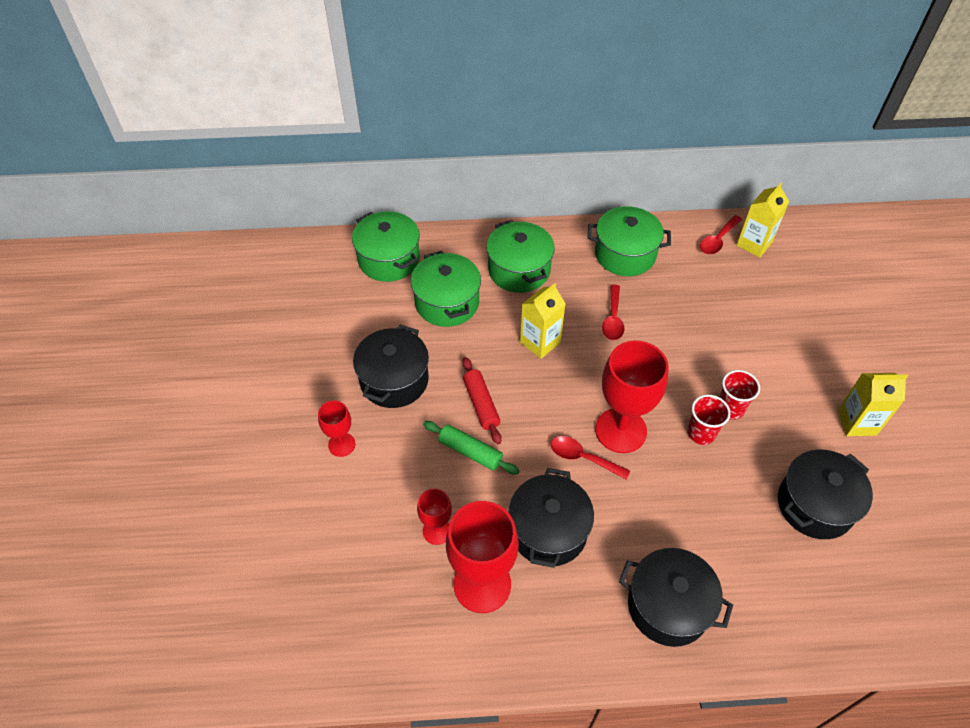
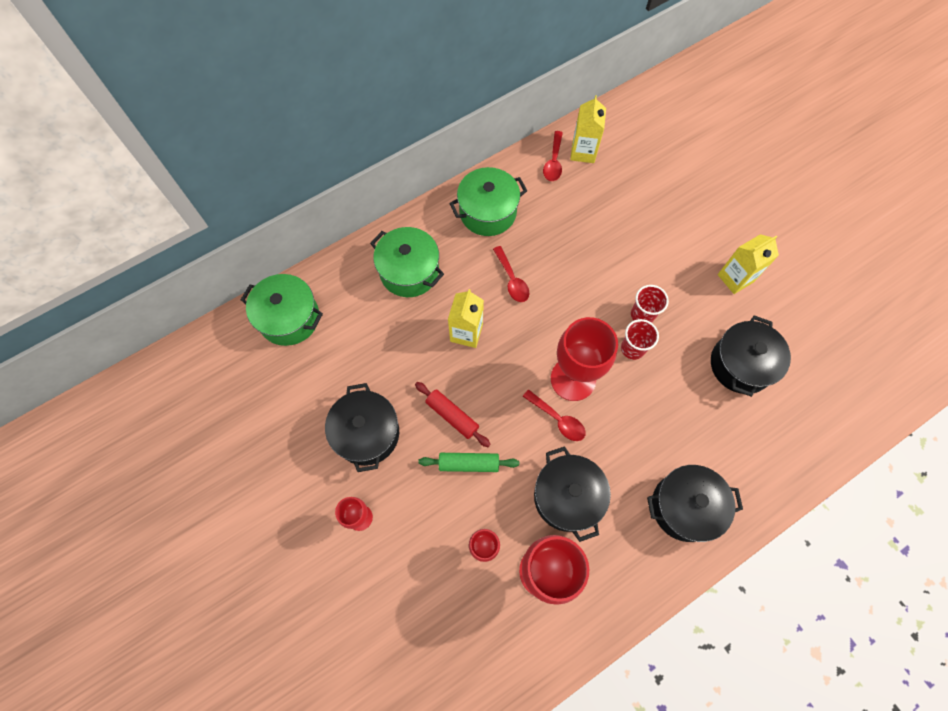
camera: 30 degrees left, 15 degrees up
(447, 302) = (367, 335): green pot -> none
(583, 458) = (558, 419): red spoon -> red spoon turned 135 degrees counterclockwise

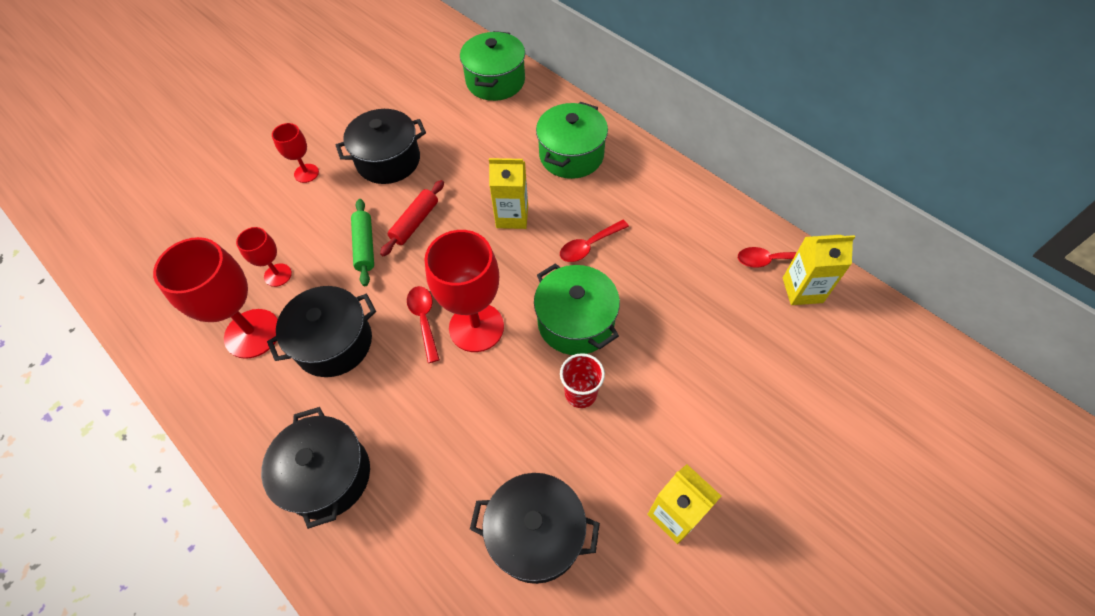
camera: 80 degrees right, 10 degrees down
(487, 212) = (670, 207): green pot -> green pot (575, 322)
(558, 419) = (424, 319): red spoon -> red spoon turned 135 degrees clockwise
(632, 348) = (530, 388): red cup -> none

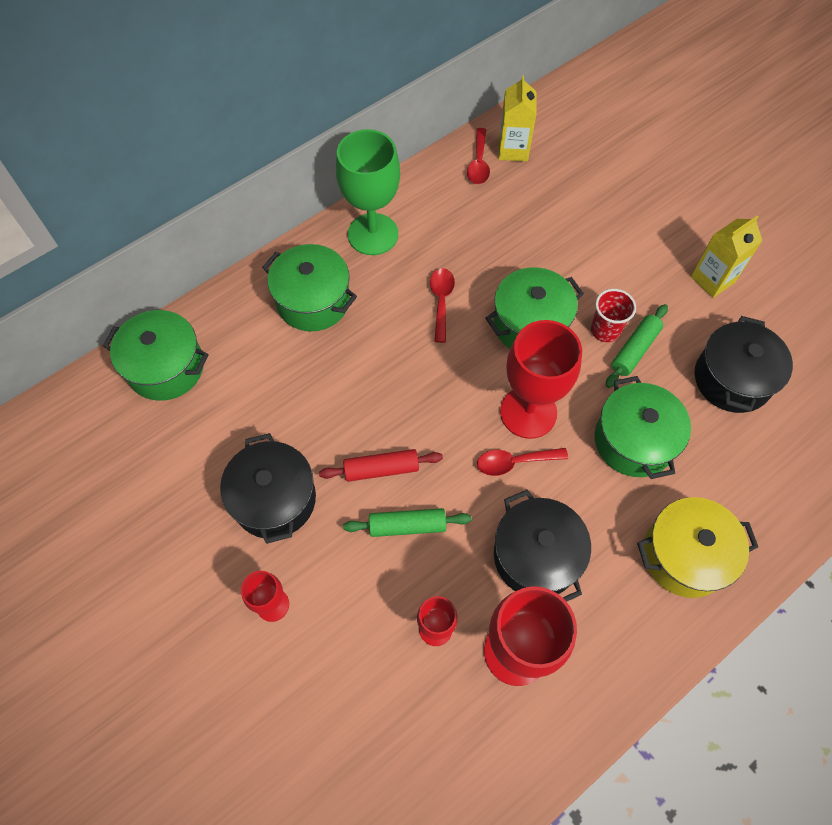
camera: 85 degrees left, 5 degrees up
(328, 476) = (684, 555): black pot -> yellow pot
(415, 222) = (381, 469): red rolling pin -> red rolling pin turned 45 degrees counterclockwise
(451, 425) = (634, 441): none -> green pot
(512, 216) = (390, 367): yellow carton -> none
(560, 424) = (634, 350): none -> green rolling pin
(589, 246) = (441, 301): red spoon -> red spoon turned 150 degrees counterclockwise
(653, 185) = (373, 234): none -> green goblet

